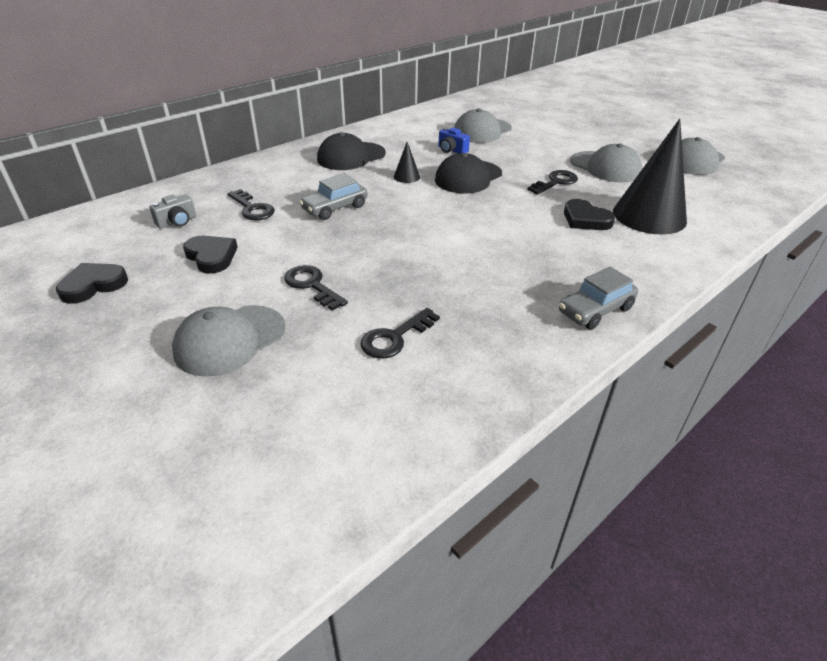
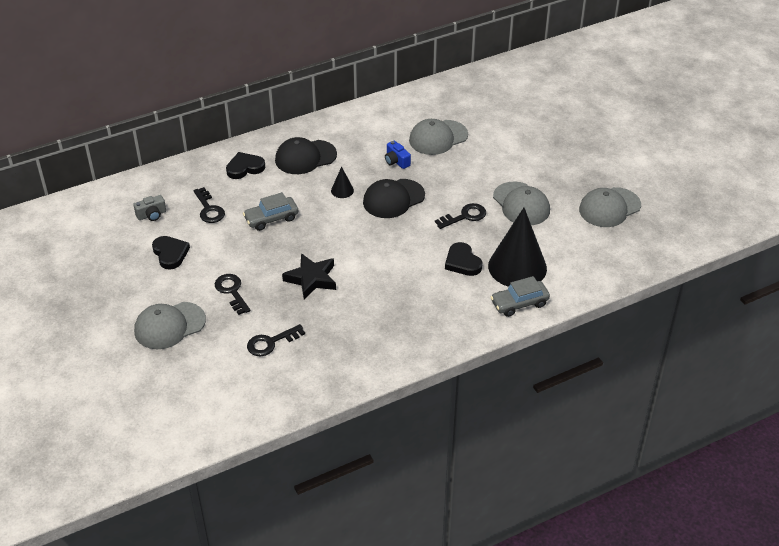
camera: 15 degrees right, 5 degrees up
(93, 285) = (90, 267): black heart -> black heart (245, 168)
(414, 258) = (311, 279): none -> black star
(595, 310) = (414, 346): grey car -> grey car (519, 303)

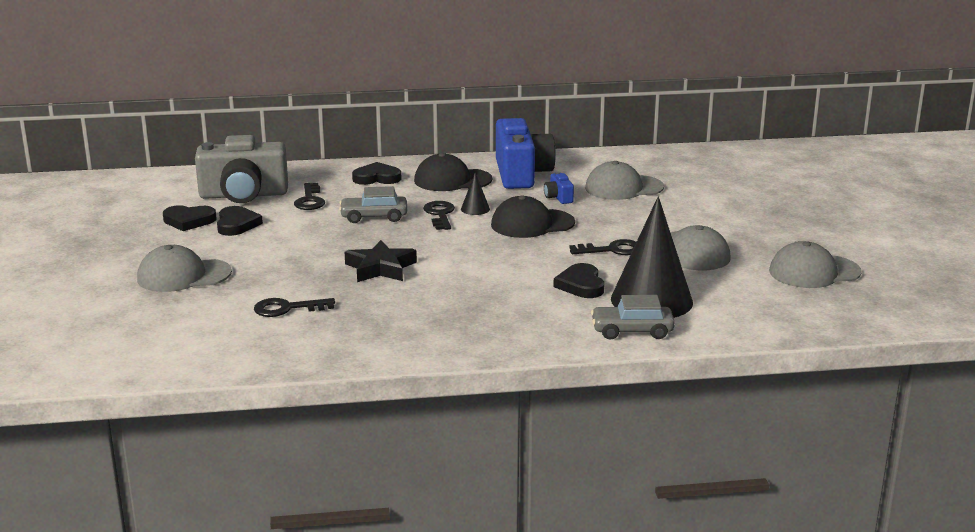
camera: 20 degrees right, 20 degrees down
(129, 258) = (189, 221): none -> black heart
(152, 215) = (243, 195): grey camera -> grey camera, size x2.42
(232, 291) = (278, 262): black key -> black key (440, 214)
(354, 137) = (521, 174): none -> blue camera

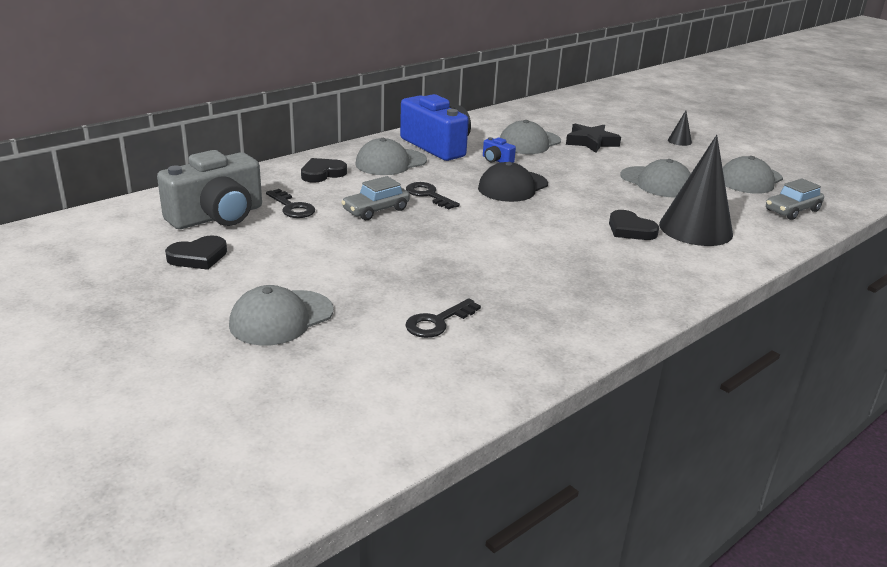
camera: 35 degrees left, 5 degrees up
(237, 224) = (255, 248): black heart -> none
(380, 268) = (457, 257): black star -> black star (591, 142)
(452, 180) = (391, 162): black cap -> grey cap
(475, 209) = (449, 184): black cone -> black cone (679, 141)
(612, 250) = (603, 194): black key -> none
(632, 331) = (725, 258): grey car -> grey car (792, 210)

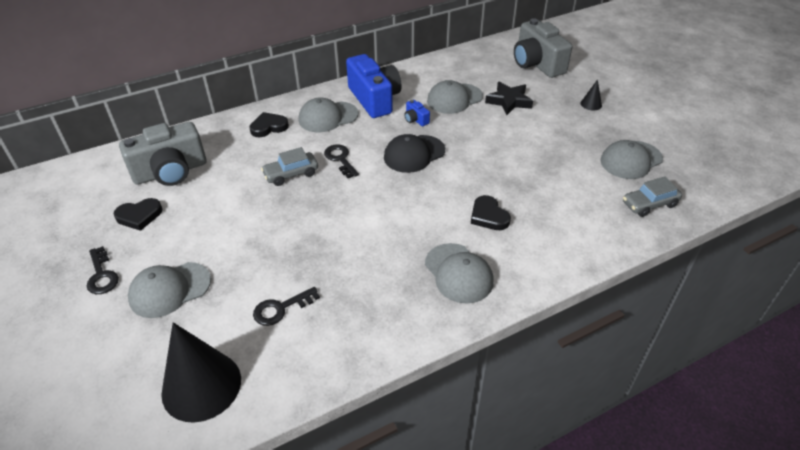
camera: 15 degrees right, 15 degrees up
(292, 207) = (229, 166): black key -> black key (102, 275)
(601, 114) = (537, 64): none -> grey camera
(656, 182) = (542, 157): grey cap -> grey cap (458, 273)
(695, 229) = (547, 220): black cone -> black cone (201, 386)

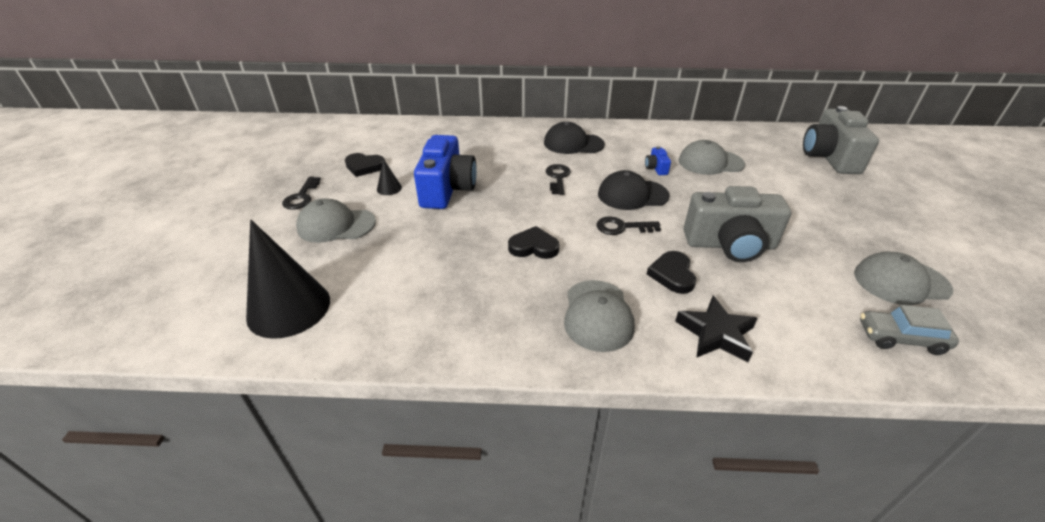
camera: 30 degrees right, 5 degrees down
(170, 172) = (414, 145): grey camera -> grey camera (730, 245)
(269, 127) = (516, 137): black heart -> black heart (533, 247)
(281, 308) = (405, 275): black key -> black key (622, 227)
(291, 174) = (505, 175): grey car -> none
(328, 117) = (573, 143): grey cap -> black cap
(374, 99) = (627, 142): blue camera -> blue camera (447, 189)
(509, 101) = (771, 180): black star -> black star (716, 333)
(591, 104) = (877, 210): black cone -> black cone (389, 188)

